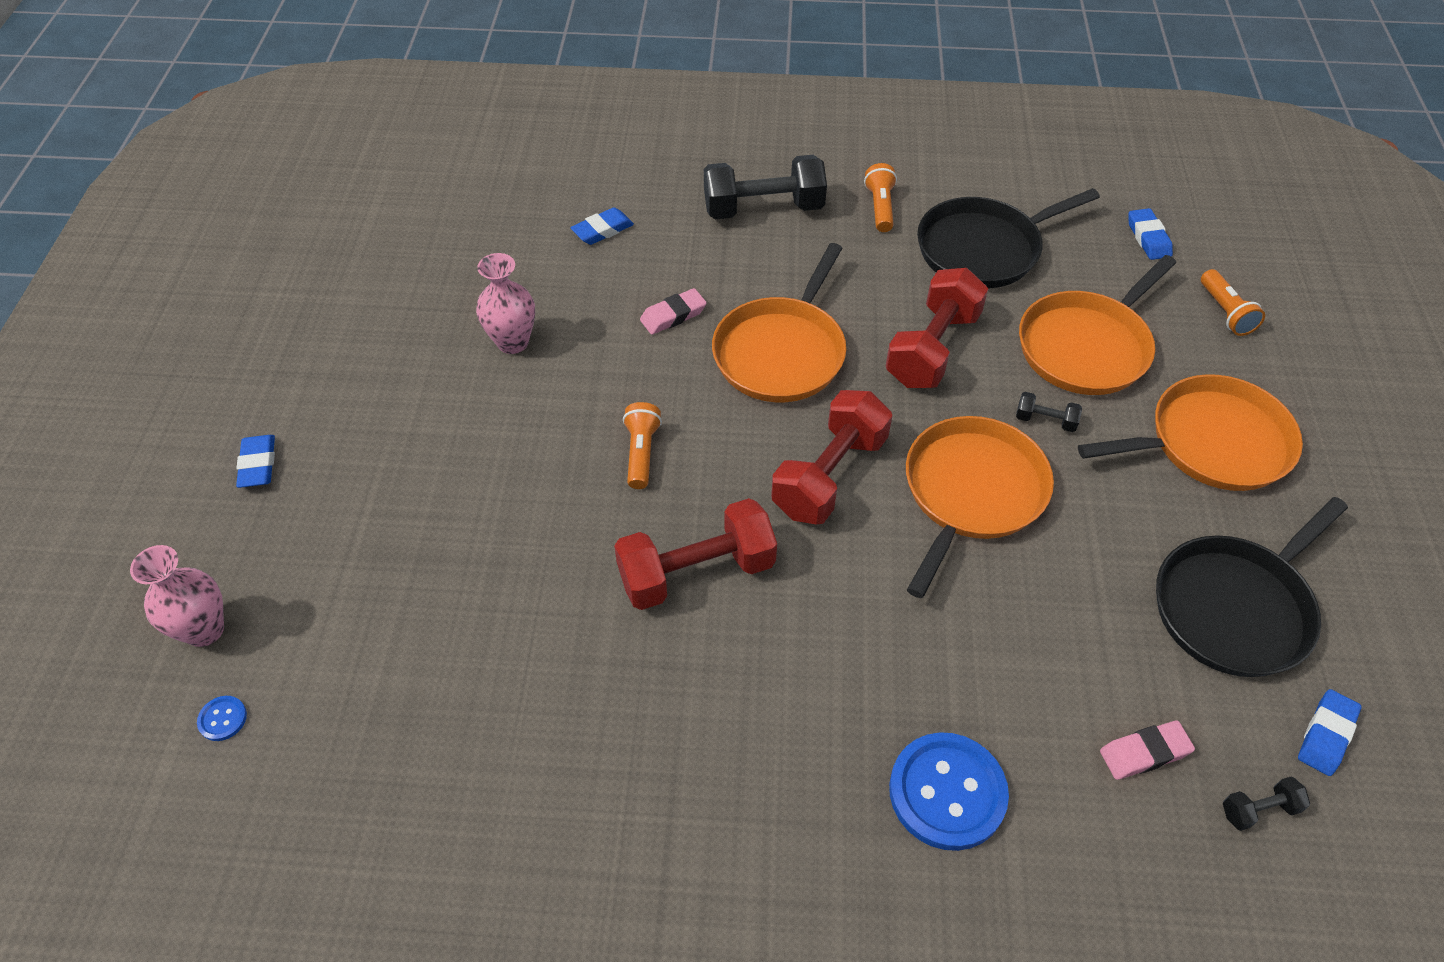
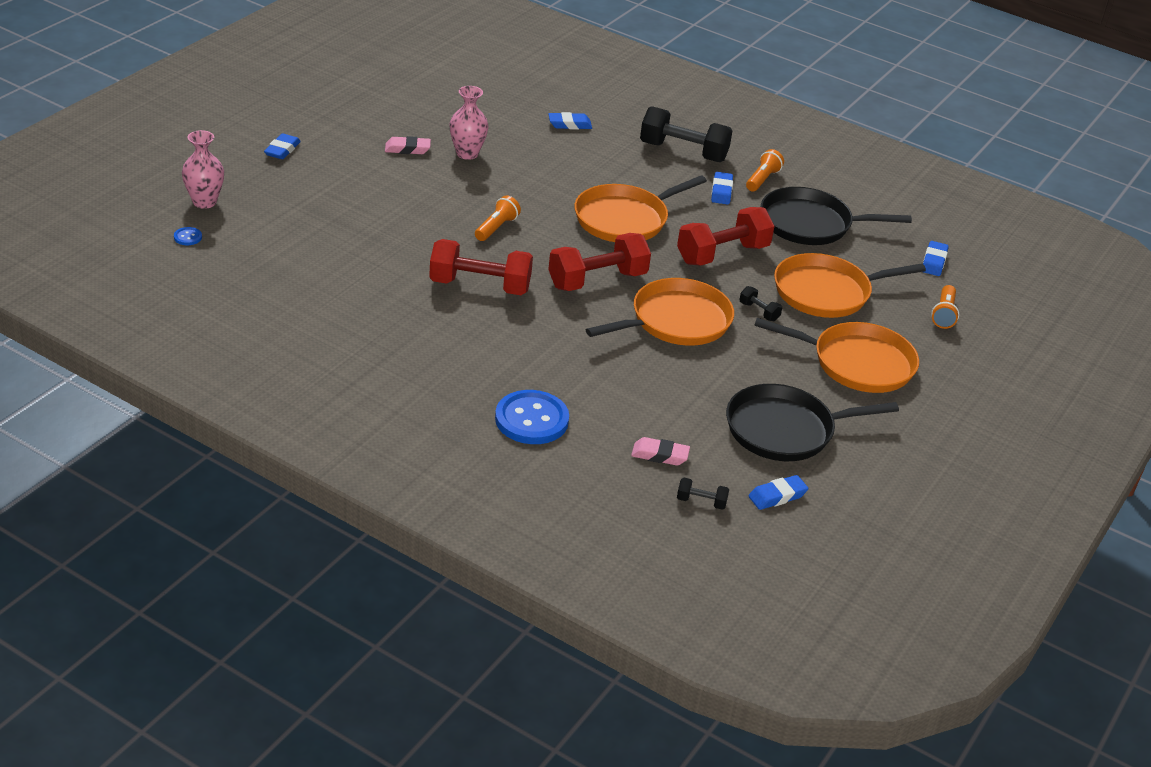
camera: 25 degrees right, 15 degrees down
(673, 315) = (574, 178): pink eraser -> pink eraser (407, 149)
(852, 249) = (721, 191): none -> blue eraser

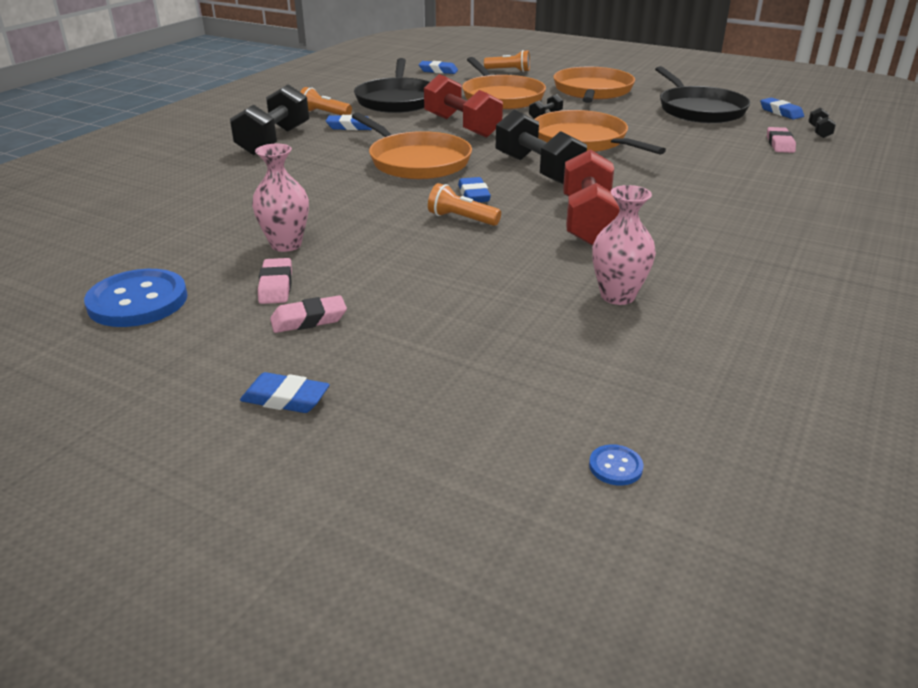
camera: 90 degrees left, 5 degrees down
(204, 202) = (489, 465): pink vase -> pink vase (617, 296)
(361, 159) = (309, 320): none -> pink eraser
(531, 420) = (792, 189): blue button -> blue button (138, 301)
(569, 124) = (210, 191): blue eraser -> blue eraser (474, 195)
(597, 280) = (537, 170): red dumbbell -> black dumbbell

